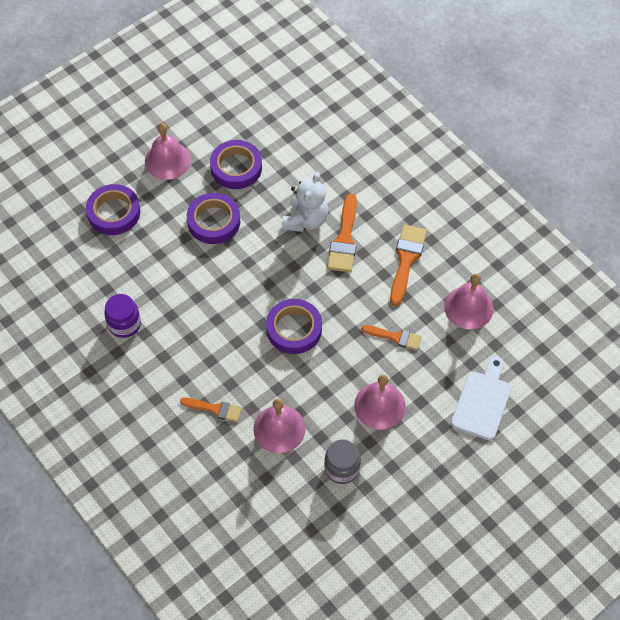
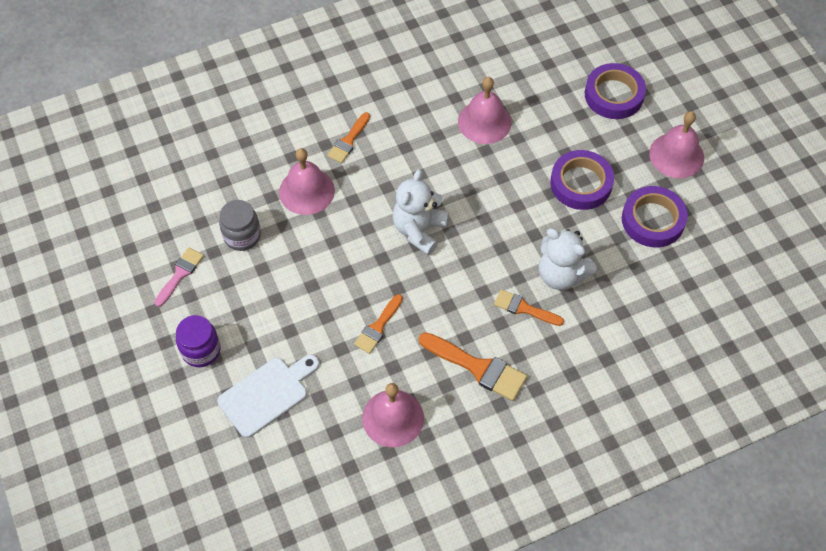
camera: 105 degrees right, 0 degrees up
(124, 324) = (470, 83): purple jar -> purple jar (201, 350)
(294, 329) = (419, 230): purple tape -> white teddy bear
(344, 239) = (524, 308): orange brush -> orange brush, size x0.63
(380, 405) = (299, 289): pink bell -> pink bell (484, 121)
(396, 508) = (180, 274): none -> pink brush
(482, 402) = (267, 394): white cutting board -> white cutting board turned 75 degrees counterclockwise

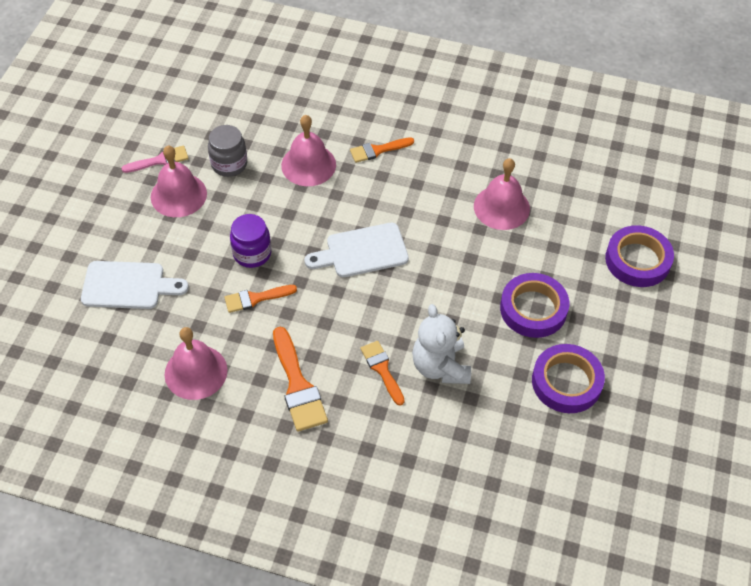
camera: 40 degrees right, 5 degrees down
(201, 350) = (117, 222): purple jar -> purple jar (252, 253)
(419, 230) = (362, 251): white teddy bear -> white cutting board
(676, 155) = (644, 346): pink bell -> pink bell (178, 195)

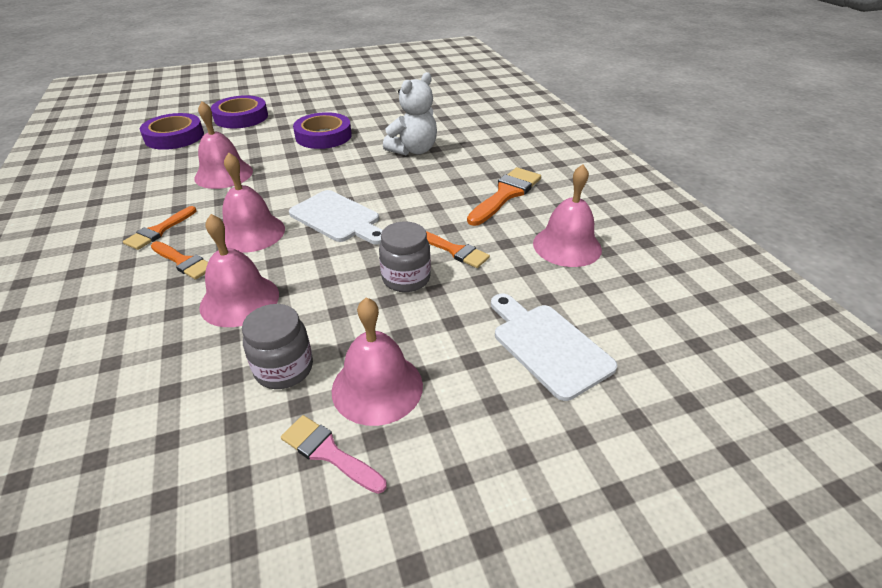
camera: 125 degrees left, 15 degrees down
(252, 253) = (406, 278): purple jar -> grey jar
(382, 369) = (444, 168): orange brush -> orange brush (159, 231)
(385, 194) = (251, 233): none -> pink bell
(566, 382) = (373, 113): purple tape -> purple tape (174, 137)

